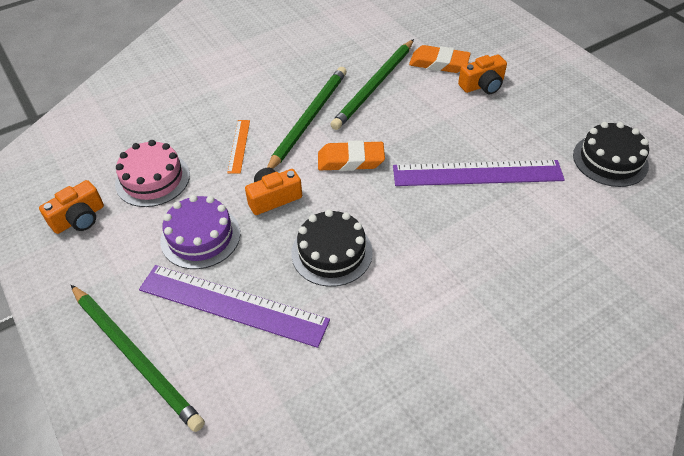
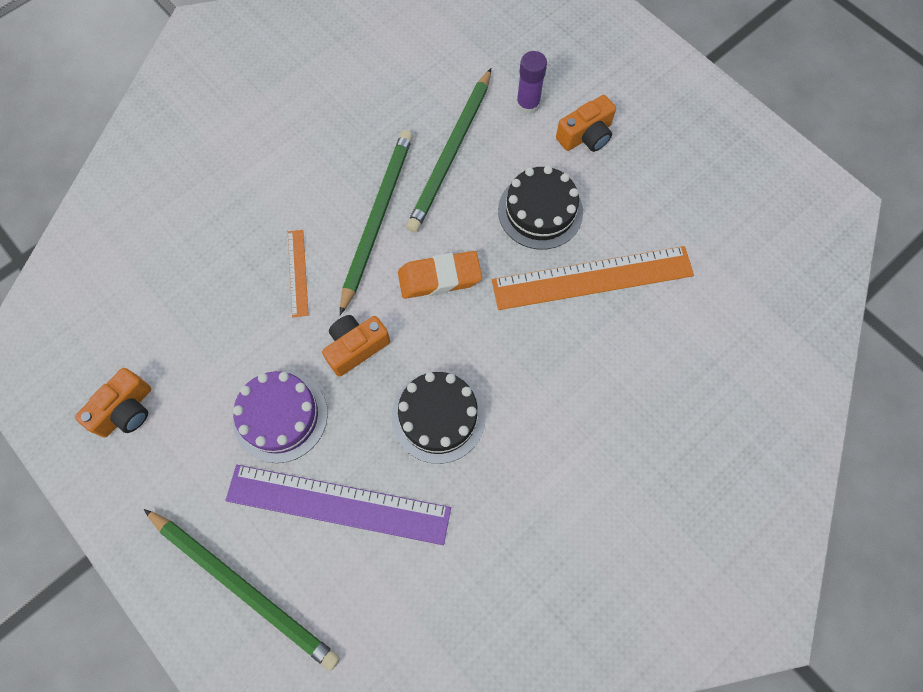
camera: 10 degrees left, 20 degrees up
(152, 179) = (201, 339): pink cake -> none
(439, 63) = (528, 104): orange eraser -> purple glue stick
(477, 173) = (592, 278): purple ruler -> orange ruler
(610, 160) = (744, 237): black cake -> black cake (540, 211)

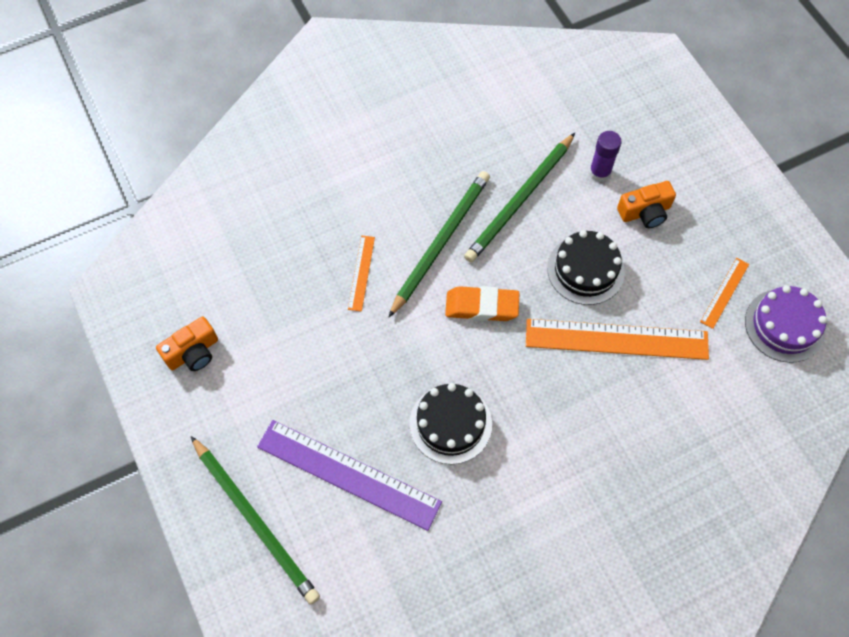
camera: 15 degrees right, 5 degrees down
(280, 416) = (318, 389): purple cake -> purple cake (784, 325)
(356, 347) = (395, 348): orange camera -> none
(690, 201) = (724, 293): none -> orange ruler

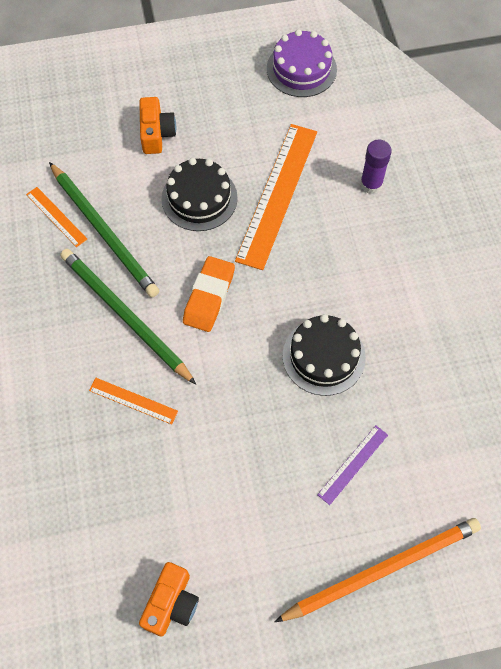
camera: 75 degrees left, 0 degrees up
(193, 352) = (171, 603): orange camera -> orange camera turned 45 degrees clockwise
(255, 521) = (382, 569): green pencil -> orange pencil
(348, 474) = (353, 464): purple ruler -> purple ruler, size x0.48
(600, 172) = (100, 156): purple glue stick -> purple glue stick (371, 184)
(724, 293) = (257, 100): orange ruler -> orange ruler (56, 216)

